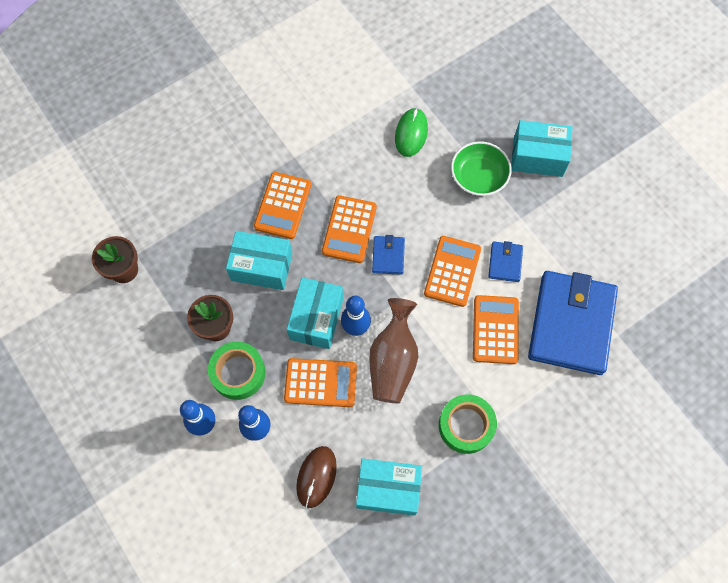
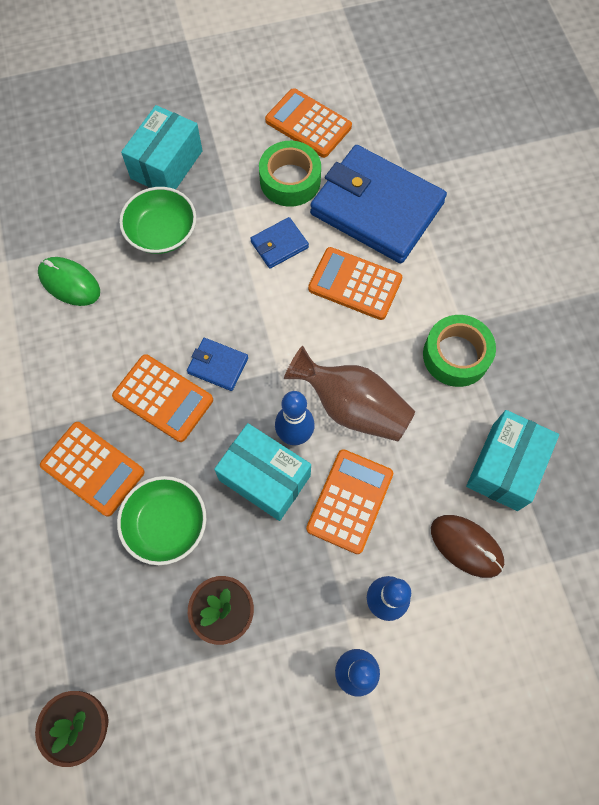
camera: 70 degrees left, 0 degrees up
(238, 373) = (300, 602): green tape -> green tape (290, 180)
(261, 267) = (166, 524): turquoise box -> green bowl
(452, 271) = (267, 302): orange calculator -> orange calculator (308, 124)
(505, 262) = (279, 245): blue wallet -> blue wallet turned 60 degrees counterclockwise

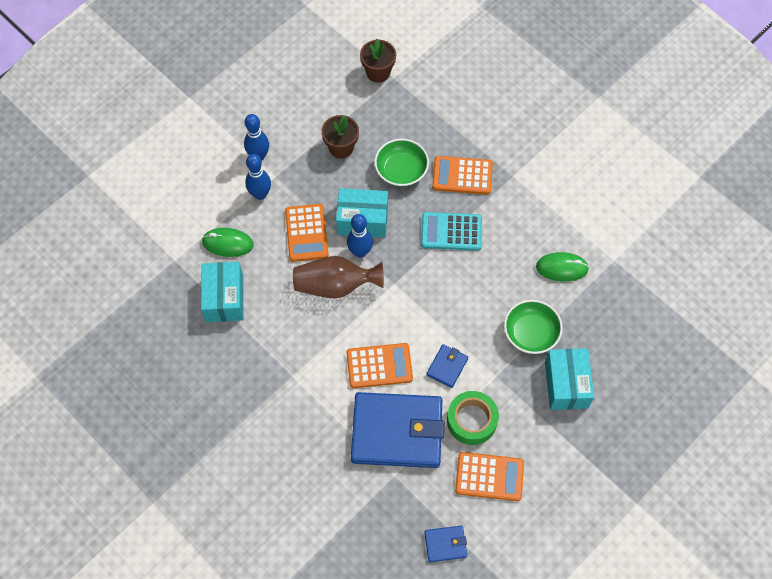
camera: 150 degrees right, 5 degrees down
(163, 398) = (451, 232): orange calculator -> turquoise calculator
(218, 365) = (432, 267): blue wallet -> blue wallet (445, 544)
(456, 355) = (287, 352): green tape -> none
(466, 546) = (227, 243): brown mouse -> green mouse

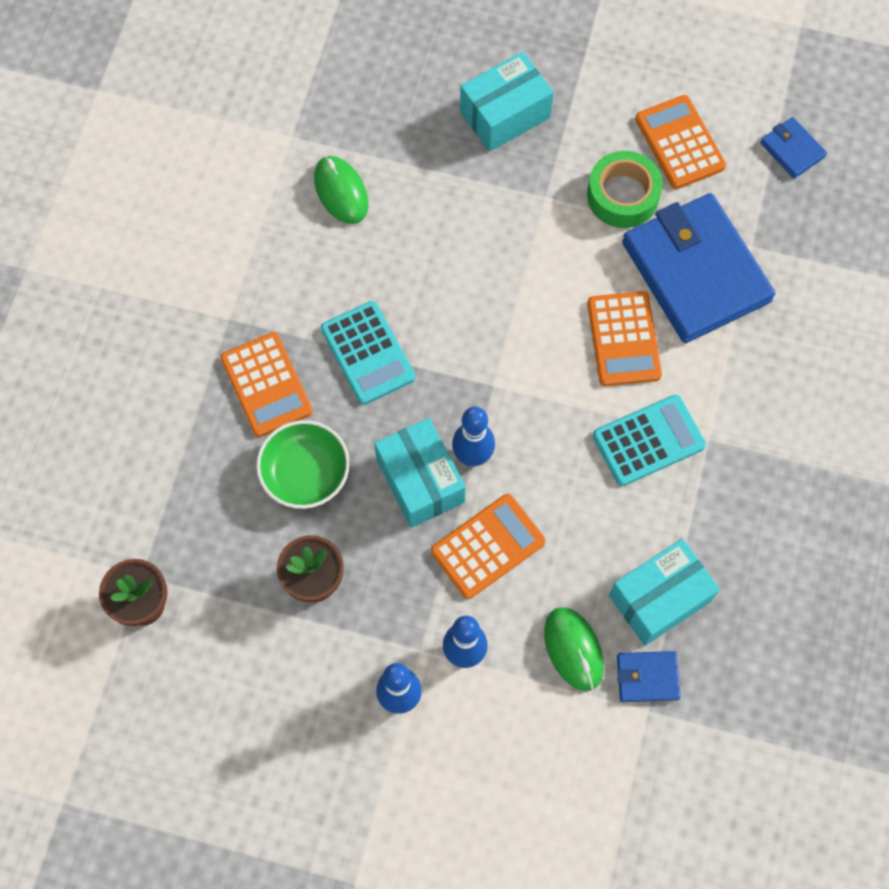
camera: 120 degrees left, 5 degrees up
(311, 344) = (648, 441): none -> turquoise calculator
(335, 285) = (544, 459): brown vase -> none
(379, 366) = (623, 339): orange calculator -> orange calculator turned 150 degrees counterclockwise
(447, 367) = (570, 259): blue wallet -> blue wallet (647, 677)
(531, 333) = (460, 185): green bowl -> none

